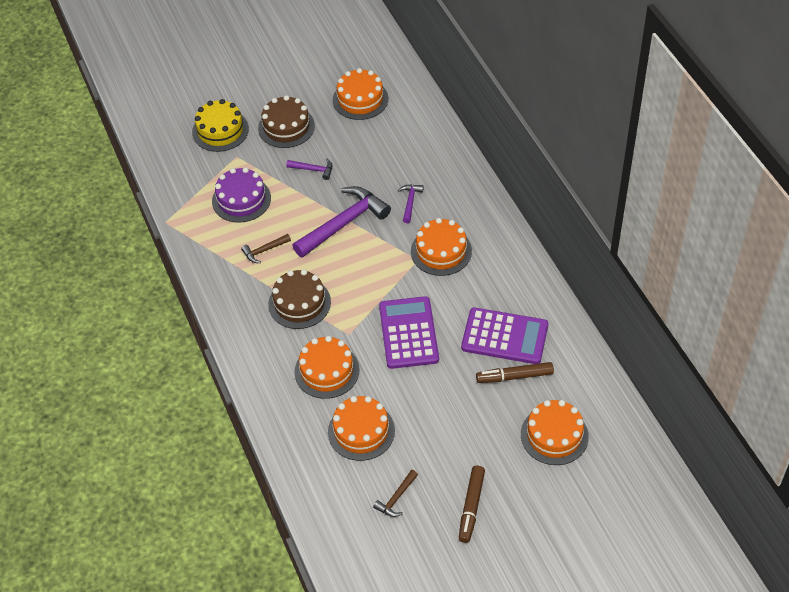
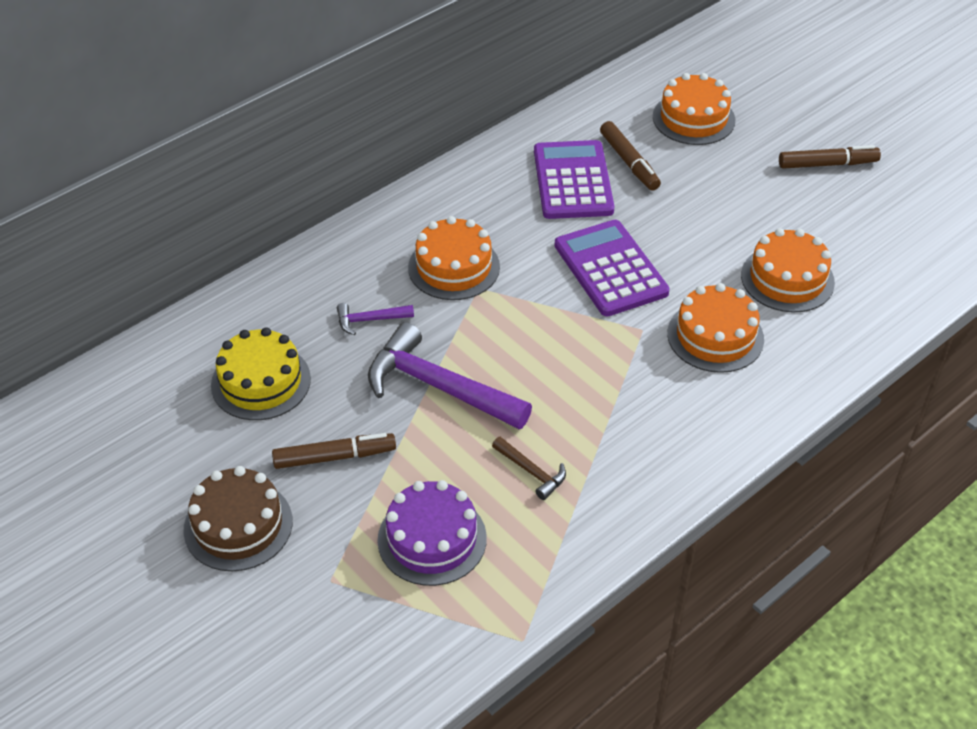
camera: 110 degrees left, 5 degrees down
(220, 130) = (268, 629): yellow cake -> yellow cake (261, 382)
(299, 303) = (614, 398): brown cake -> none
(313, 170) = (334, 457): purple hammer -> brown marker
(360, 99) = (149, 437): orange cake -> none
(396, 498) = (858, 226): brown hammer -> none
(408, 333) = (610, 269): purple calculator -> purple calculator turned 90 degrees clockwise

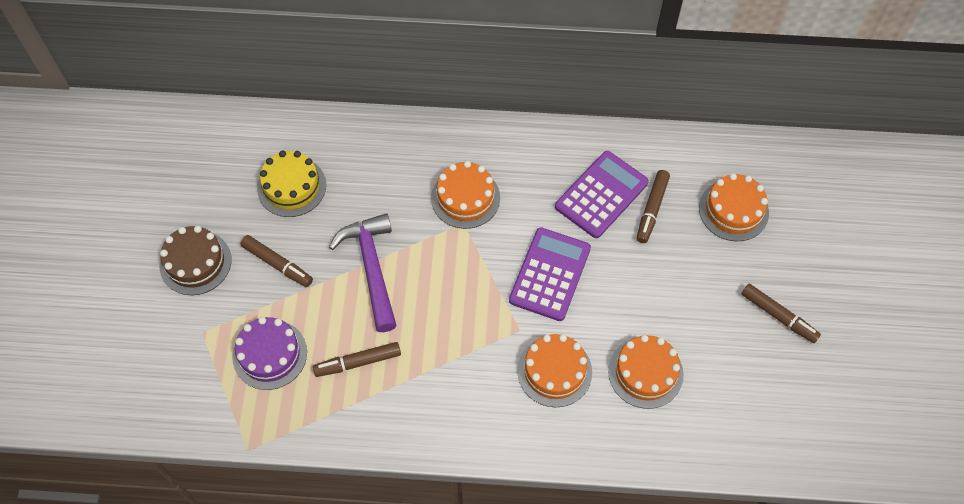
camera: 45 degrees right, 15 degrees up
(370, 320) = (384, 195): purple hammer -> none
(531, 472) = (358, 362): brown hammer -> brown marker

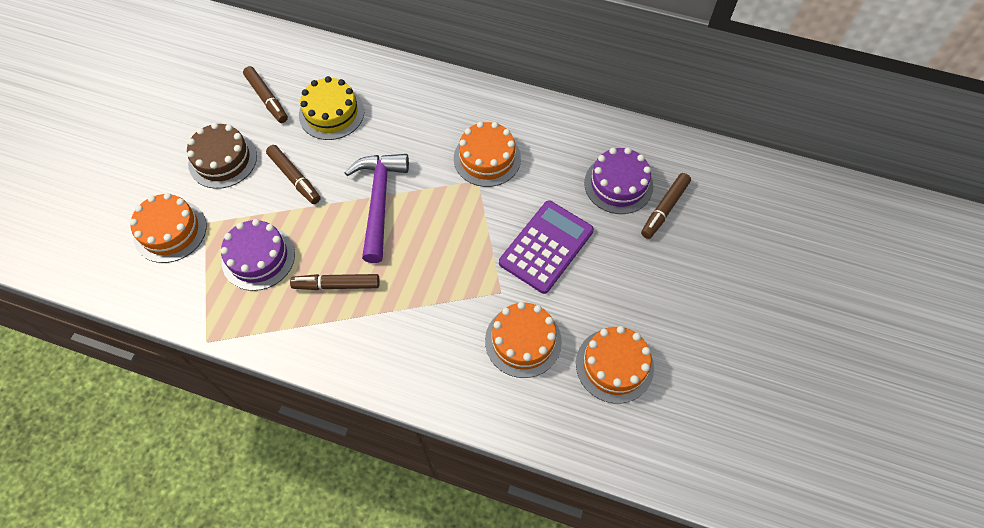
camera: 15 degrees right, 0 degrees up
(601, 195) = (618, 184): purple calculator -> purple cake
(733, 210) = (747, 228): orange cake -> orange cake (170, 231)
(778, 316) = (767, 342): brown marker -> brown marker (267, 98)

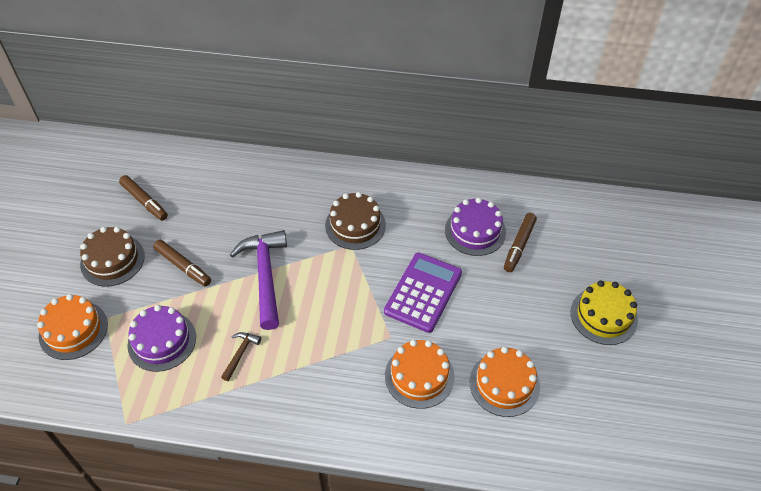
camera: 10 degrees left, 10 degrees down
(331, 113) = (207, 206): yellow cake -> yellow cake (603, 316)
(337, 285) = (240, 354): brown marker -> brown hammer
(487, 158) = (355, 225): orange cake -> brown cake

